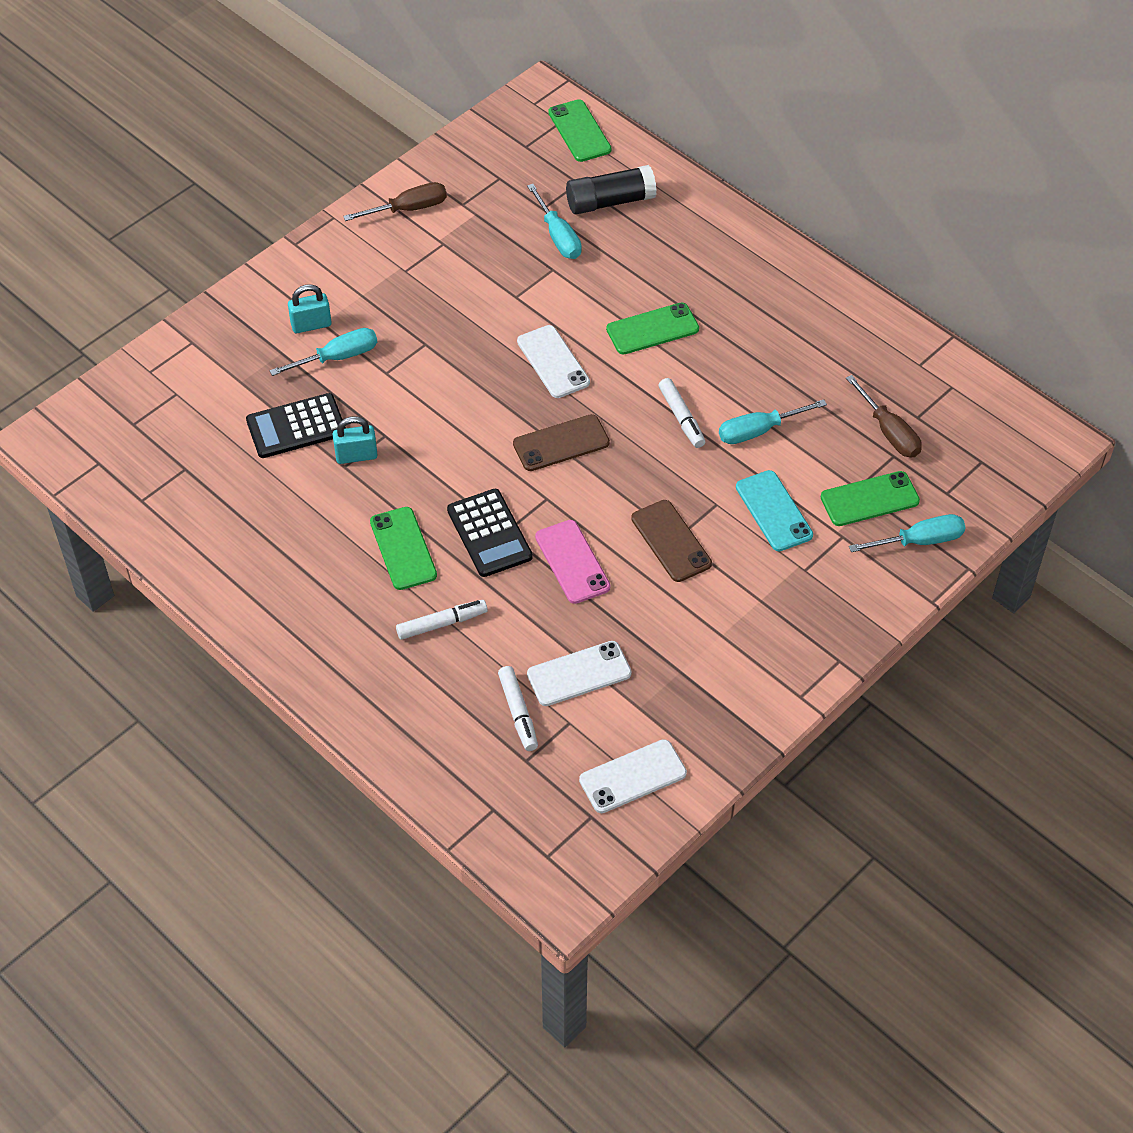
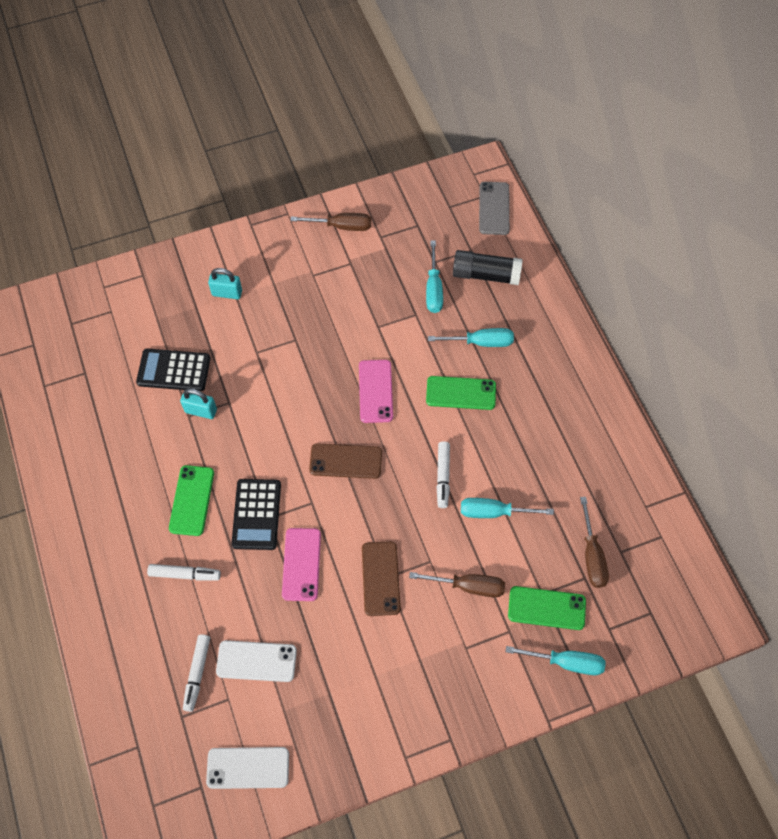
camera: 25 degrees right, 10 degrees up
(338, 357) = (231, 326): turquoise screwdriver -> turquoise screwdriver (481, 342)
(553, 362) = (375, 391): white phone -> pink phone
(579, 131) = (494, 208): green phone -> grey phone
(774, 511) = (469, 586): turquoise phone -> brown screwdriver

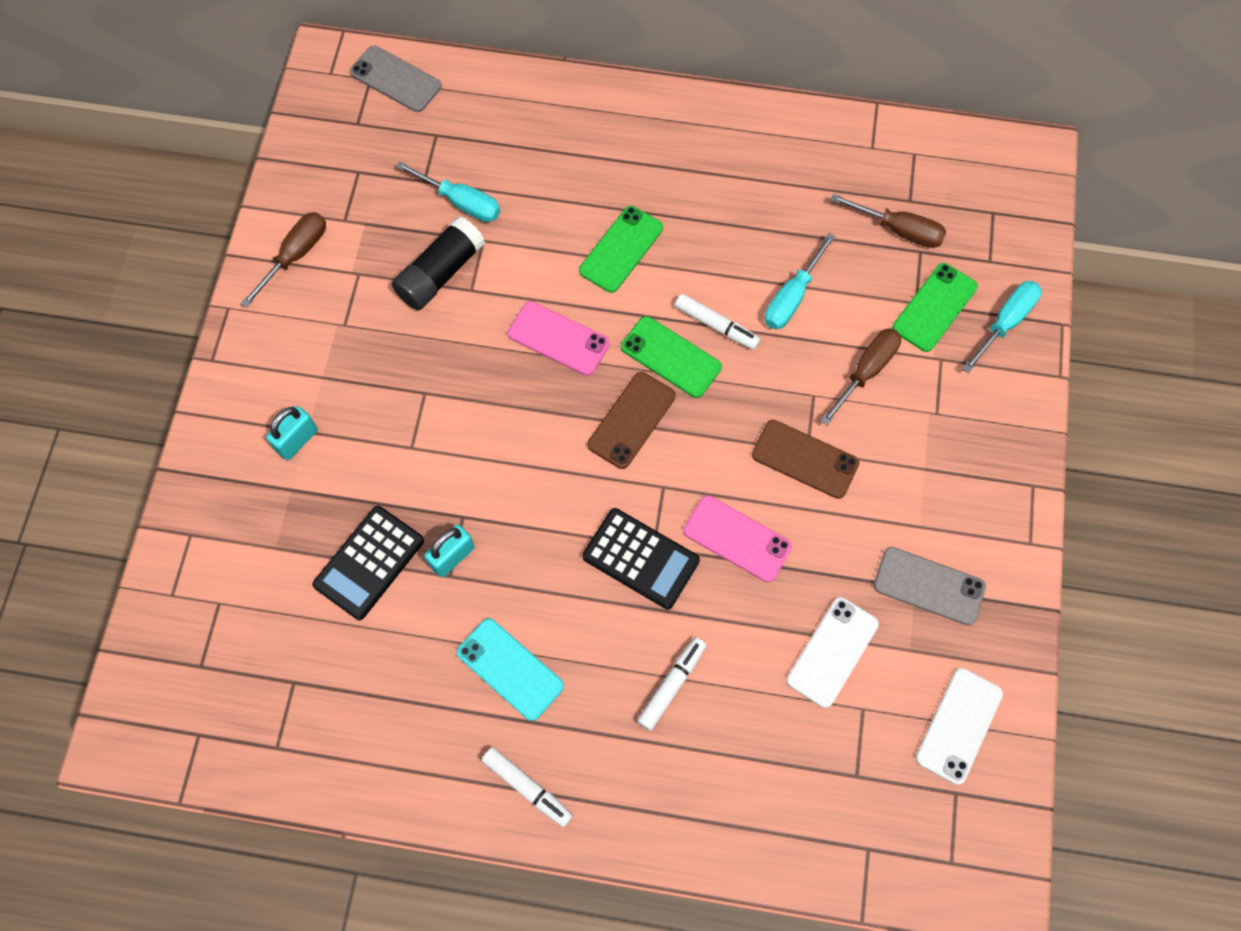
camera: 60 degrees left, 5 degrees up
(148, 479) = (510, 669): none -> turquoise phone
(192, 500) = (574, 628): green phone -> green phone (671, 357)
(197, 673) = (811, 731): white marker -> white marker (527, 788)
(335, 702) = (929, 586): none -> grey phone
(481, 342) = (568, 192): turquoise screwdriver -> none
(486, 275) = (481, 138): black glue stick -> black glue stick (441, 273)

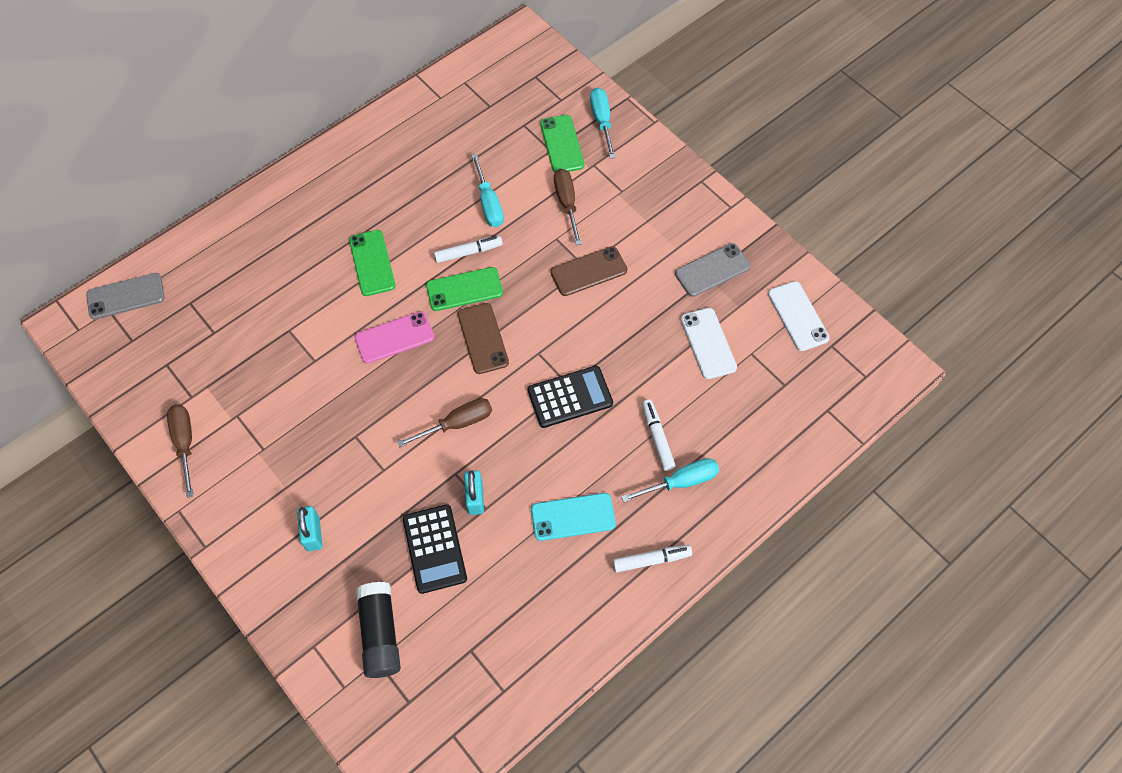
camera: 50 degrees left, 5 degrees down
(441, 273) = (286, 369): black glue stick -> black glue stick (380, 633)
(462, 203) = (251, 323): turquoise screwdriver -> turquoise screwdriver (681, 481)
(737, 538) = (603, 339): pink phone -> none
(899, 230) = (502, 124): brown screwdriver -> brown screwdriver (458, 423)

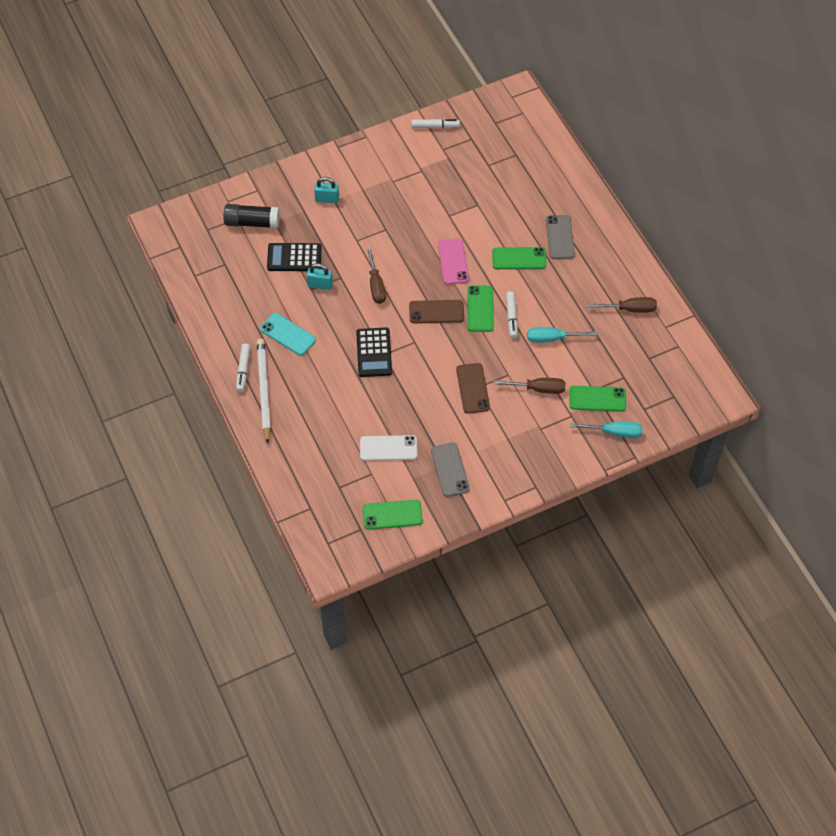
camera: 105 degrees right, 5 degrees down
(126, 296) = (531, 122): grey phone -> grey phone (560, 237)
(185, 442) = (411, 143): brown screwdriver -> brown screwdriver (630, 309)
(573, 517) = (288, 334): turquoise phone -> turquoise phone turned 60 degrees counterclockwise
(657, 437) = (326, 396): white marker -> white marker (435, 126)
(675, 521) = (263, 390): none -> white pencil
(681, 481) = (289, 402): turquoise screwdriver -> none
(798, 316) = (392, 515): white phone -> green phone

